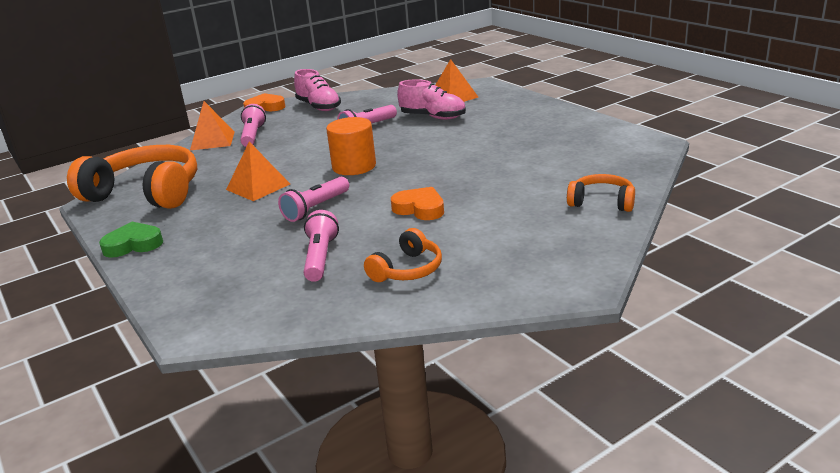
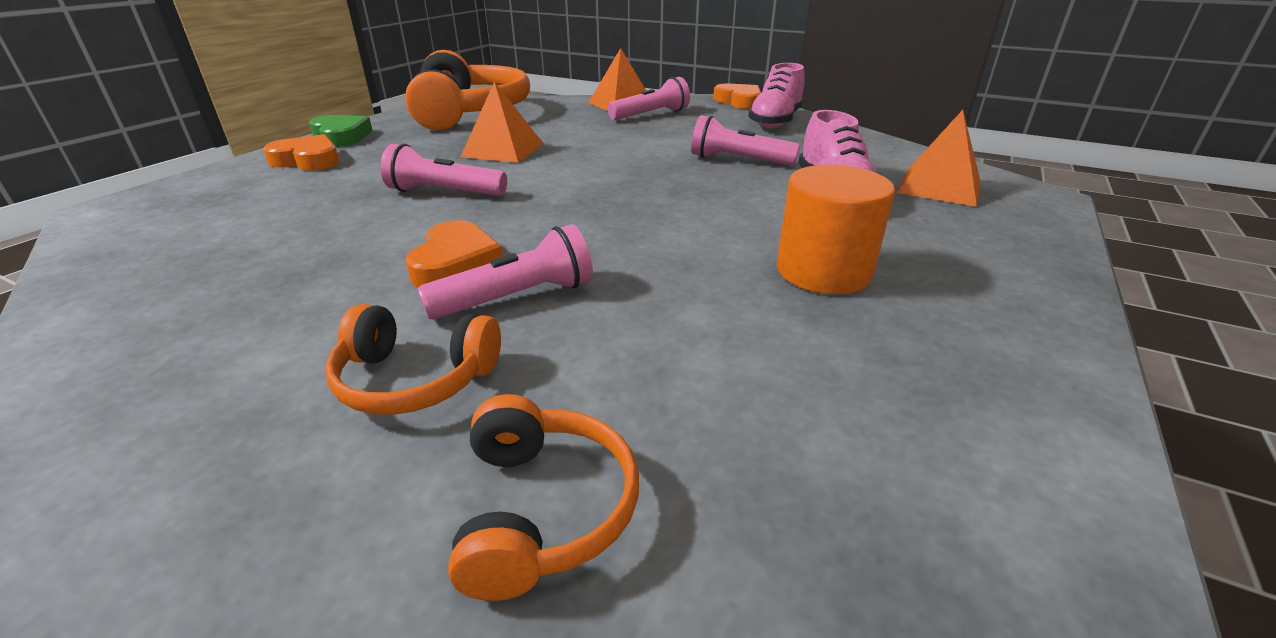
camera: 60 degrees right, 5 degrees up
(181, 256) = (308, 160): none -> orange heart
(320, 257) = (282, 231): pink flashlight -> pink flashlight (517, 298)
(354, 166) = (594, 183): orange cylinder -> orange cylinder (823, 271)
(407, 269) = (214, 306): orange headphones -> orange headphones (415, 379)

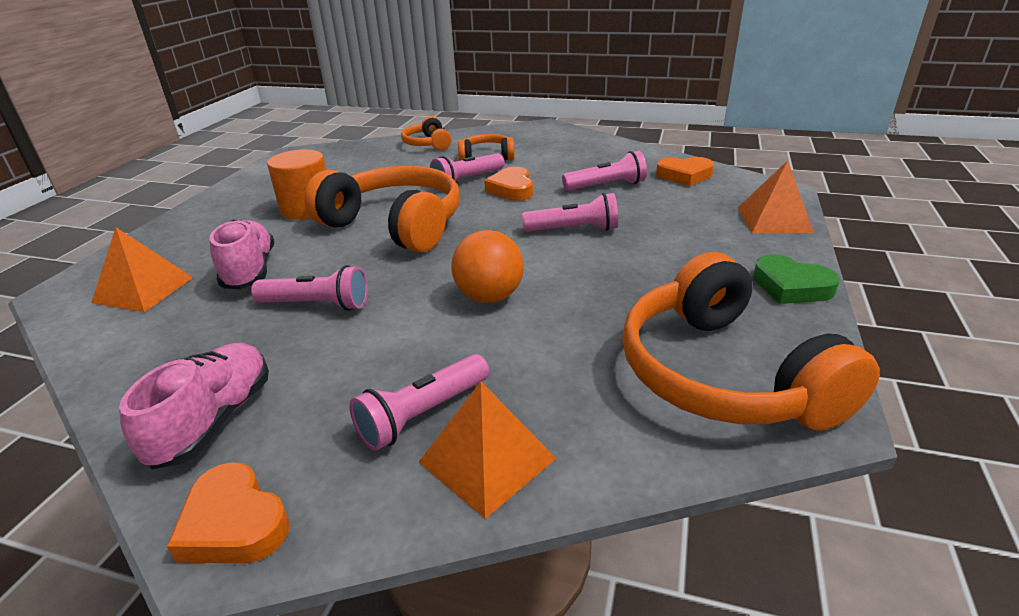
camera: 170 degrees right, 0 degrees up
(303, 248) = (606, 186): none -> pink flashlight
(308, 160) = (747, 247): orange heart -> orange heart (684, 175)
(503, 150) = (579, 288): orange pyramid -> orange pyramid (774, 219)
(583, 152) = (489, 296): none -> orange ball
(666, 224) = (395, 225): none -> orange headphones

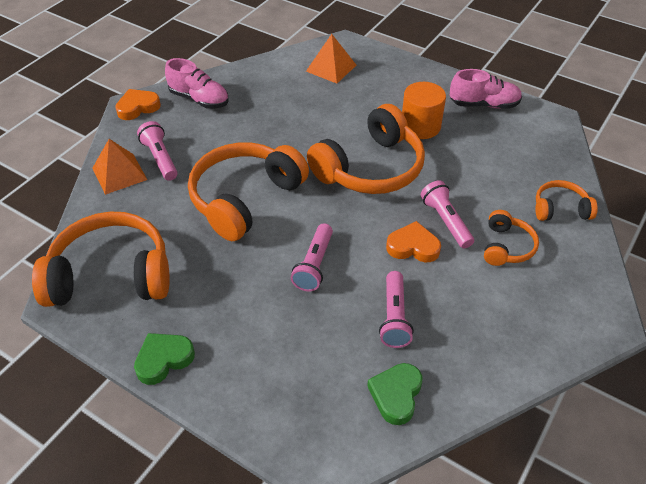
camera: 105 degrees right, 15 degrees up
(250, 271) = (333, 103): pink shoe -> pink shoe (484, 104)
(317, 305) = (277, 129): pink flashlight -> none
(489, 296) = (245, 198): orange ball -> orange headphones
(684, 175) = (396, 395): orange heart -> green heart
(774, 219) = (264, 415): orange pyramid -> none

